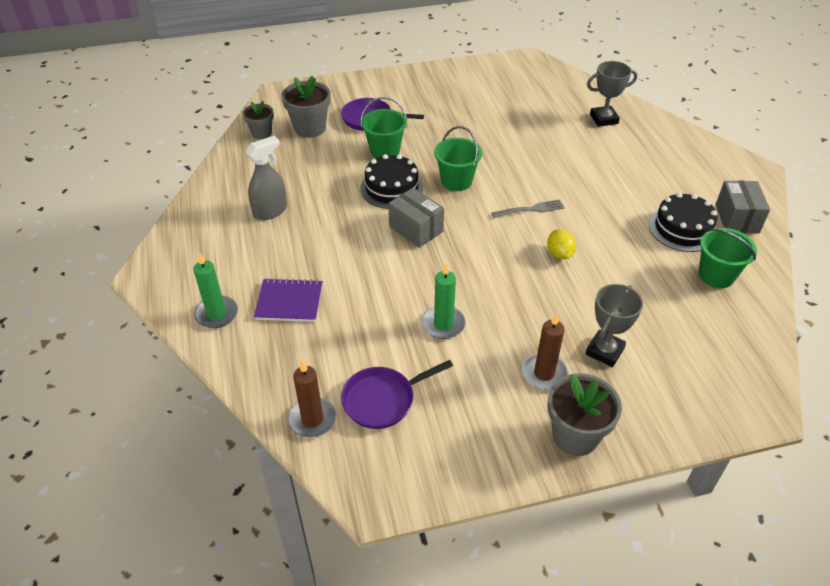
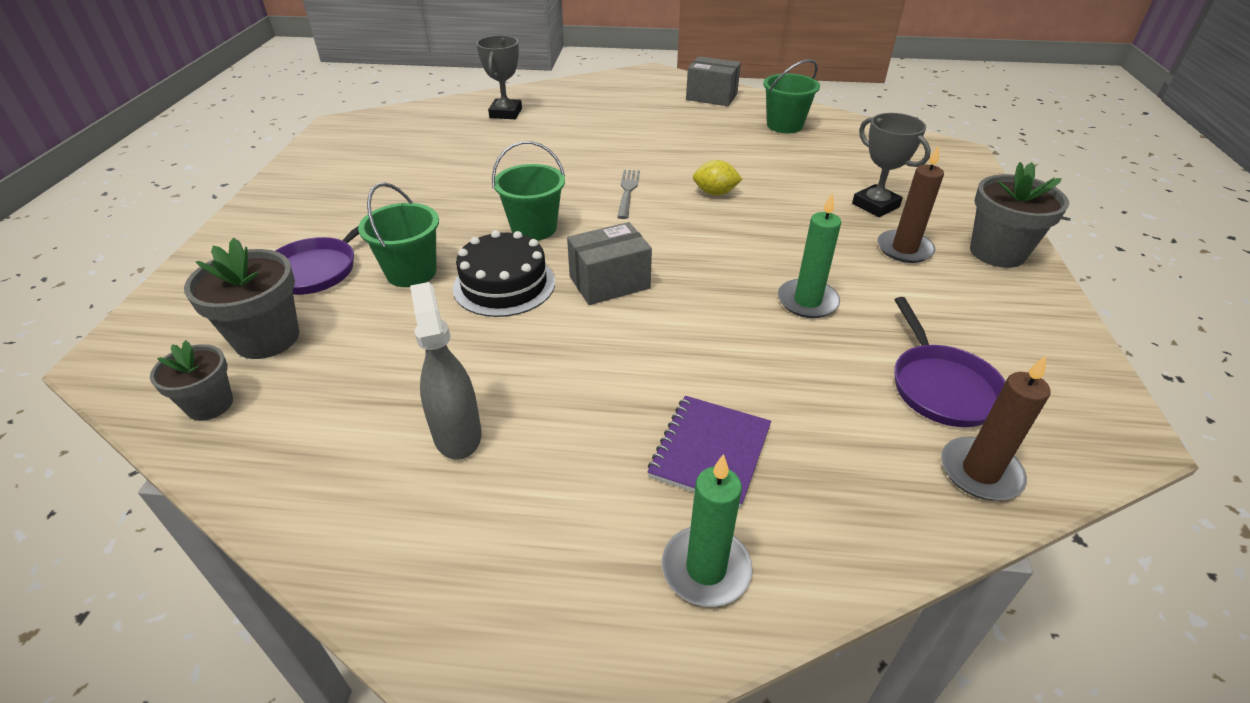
camera: 70 degrees left, 5 degrees down
(682, 228) = (711, 122): black cake -> none

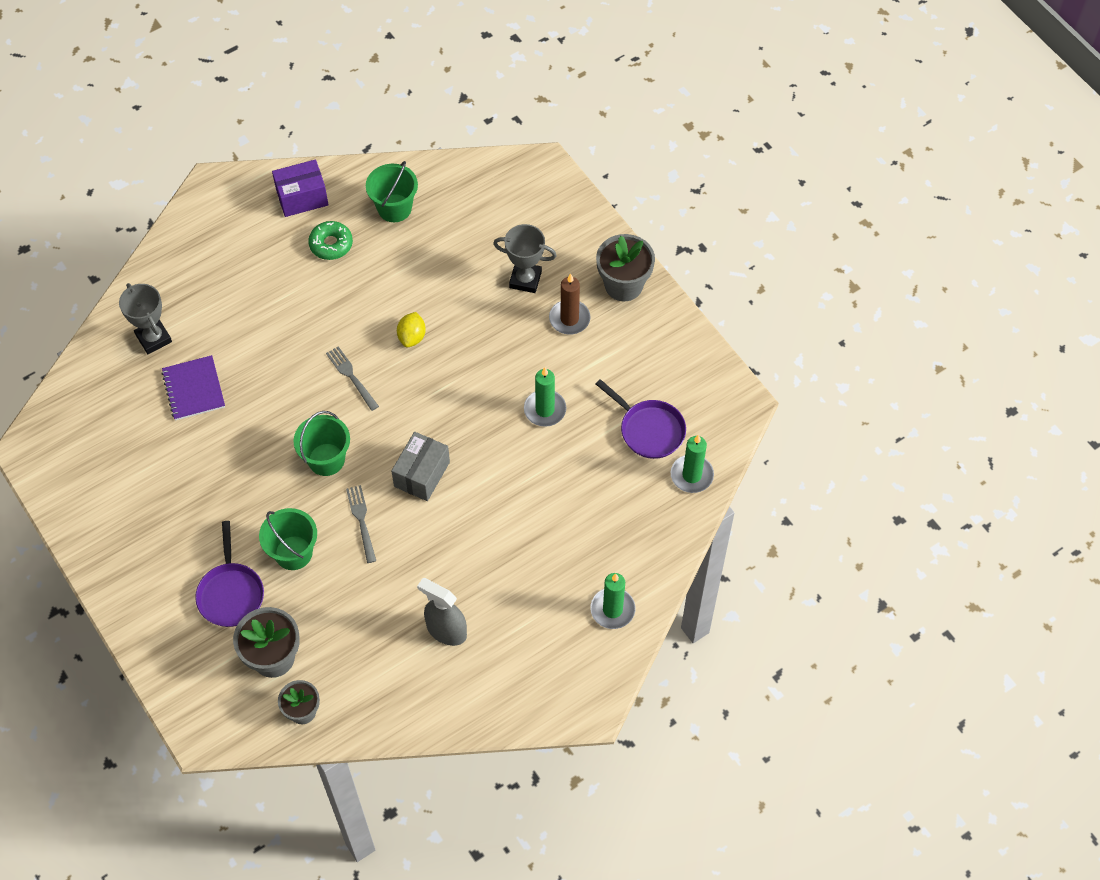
camera: 40 degrees left, 20 degrees up
(504, 284) = (361, 521): black cake -> grey fork
(706, 123) = (331, 244): none -> green donut
(710, 451) = (570, 551): purple notebook -> purple notebook (193, 389)
(711, 97) = (302, 197): grey box -> purple box
(715, 193) = (412, 337): yellow lemon -> yellow lemon turned 45 degrees counterclockwise
(980, 472) = (691, 475): brown candle -> green candle

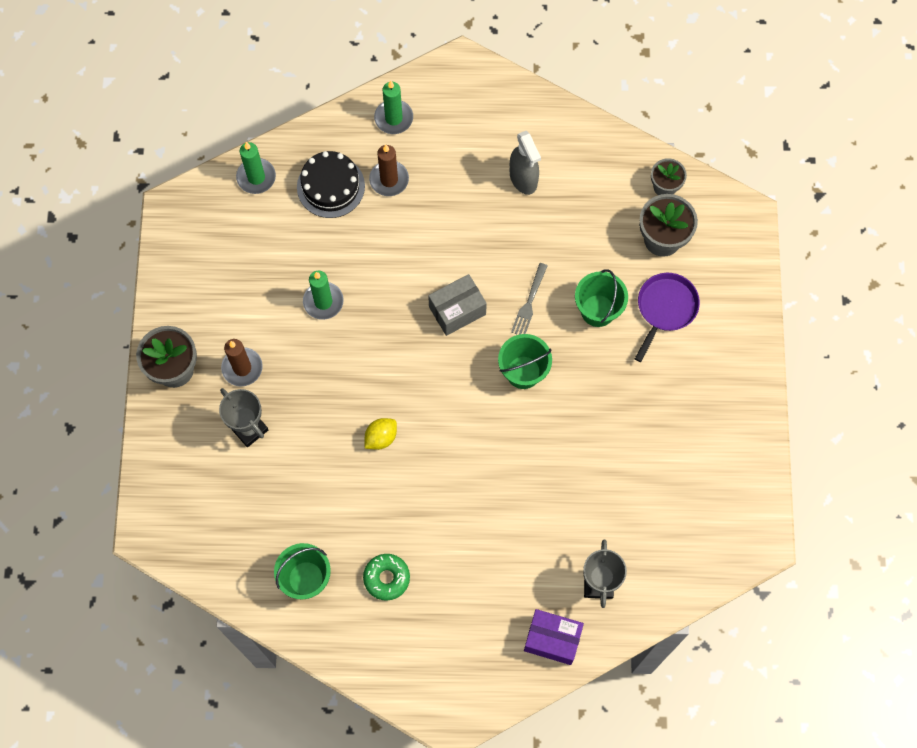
camera: 145 degrees left, 10 degrees up
(193, 389) = (592, 509): purple notebook -> none
(302, 197) = (379, 648): purple box -> purple box (552, 639)
(351, 376) = (455, 433): grey fork -> none
(571, 549) = (389, 180): none -> brown candle
(619, 509) = (330, 186): none -> black cake
(649, 429) = (257, 233): purple pan -> none

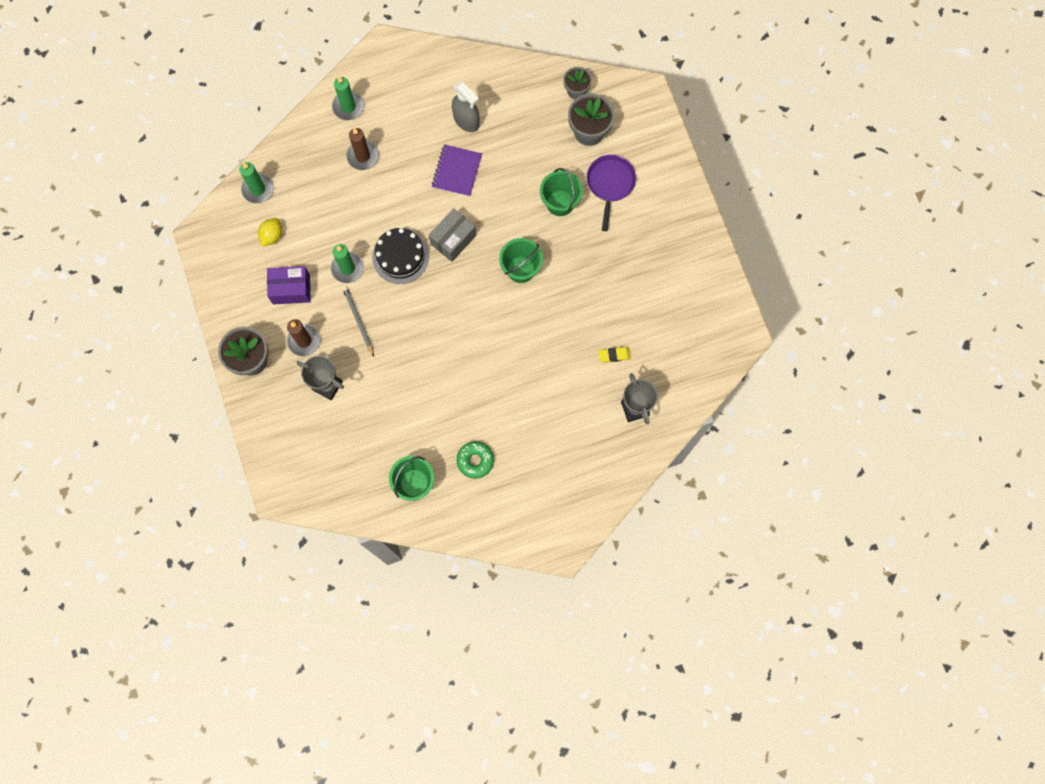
camera: 20 degrees left, 5 degrees up
(313, 366) = (358, 320): none -> grey pencil
(330, 186) = (319, 176): black cake -> black cake (400, 256)
(381, 437) = (431, 356): yellow lemon -> yellow lemon (272, 235)
(490, 233) = (457, 171): none -> purple notebook
(529, 302) = (506, 214): grey fork -> none
(552, 639) = (615, 462): purple box -> purple box (291, 289)
(596, 512) = (614, 355): none -> yellow eraser

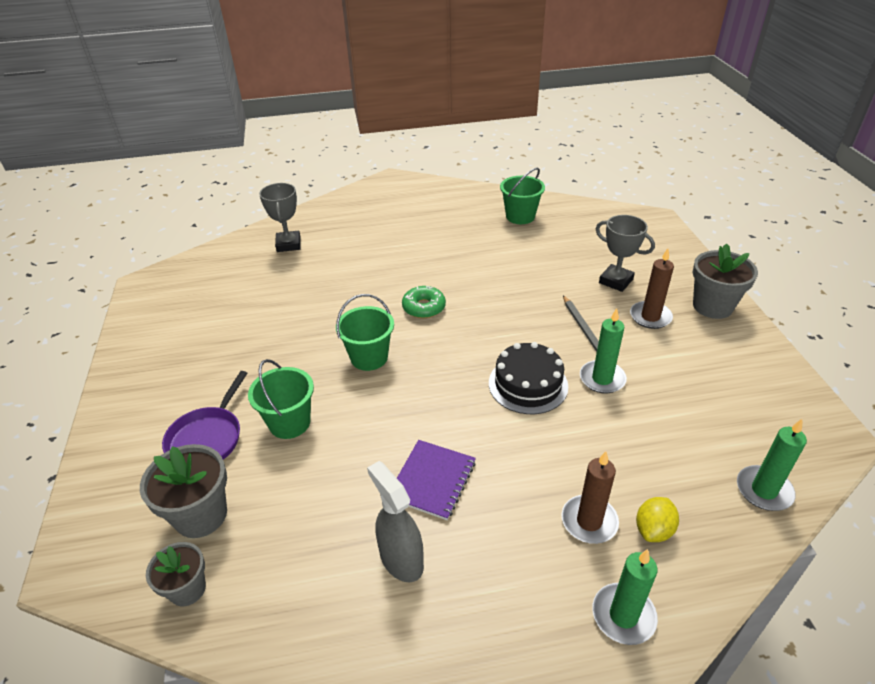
camera: 170 degrees left, 35 degrees down
(272, 235) = (721, 425): yellow lemon -> yellow lemon (653, 530)
(291, 289) = (677, 364): purple box -> none
(453, 239) = (452, 396): grey box -> none
(475, 460) = (458, 225): green donut -> green donut (424, 307)
(614, 355) = (290, 279): yellow eraser -> none

